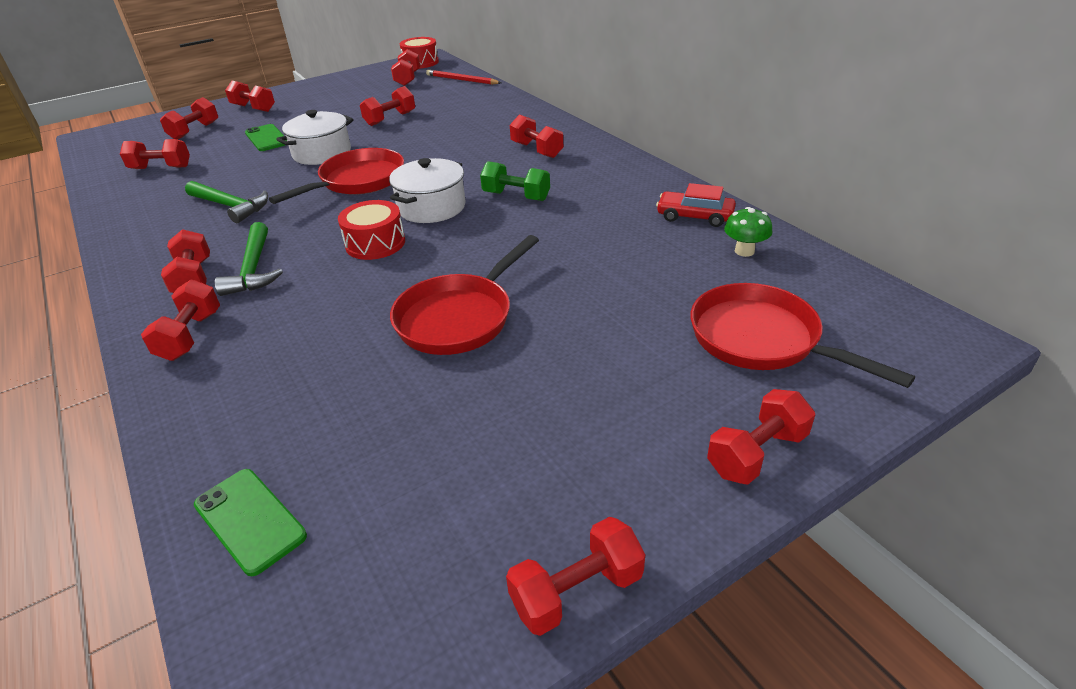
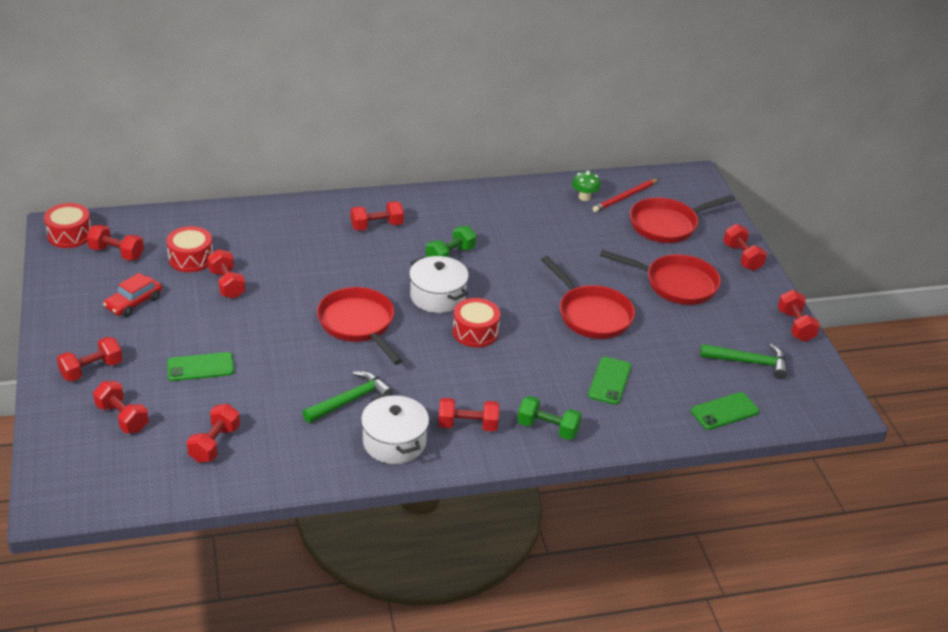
camera: 75 degrees left, 0 degrees up
(190, 336) = (547, 428): red dumbbell -> green dumbbell
(253, 269) = (473, 394): green hammer -> green hammer (749, 362)
(306, 367) = (609, 381): none -> green phone
(322, 153) = (276, 336): white pot -> white pot (394, 442)
(418, 99) = (191, 258): none -> red drum
(461, 80) = (162, 222): red pencil -> red pencil (625, 197)
(597, 384) = (676, 284): none -> red pan
(694, 216) = (533, 198): red car -> red car (133, 302)

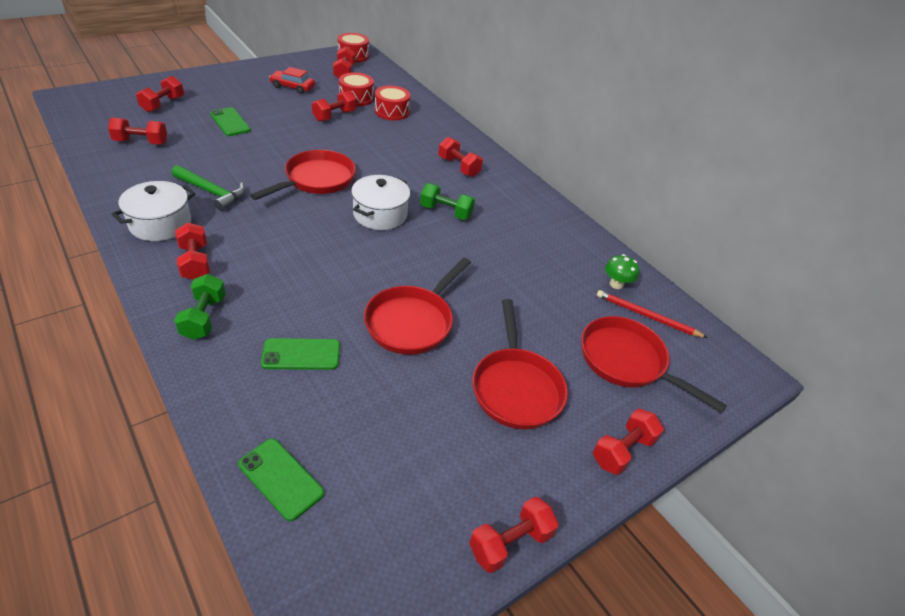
camera: 65 degrees right, 5 degrees up
(91, 370) = (212, 86): red dumbbell -> none
(475, 332) = (339, 245): red drum -> red drum (392, 111)
(749, 362) = (397, 493): green hammer -> none

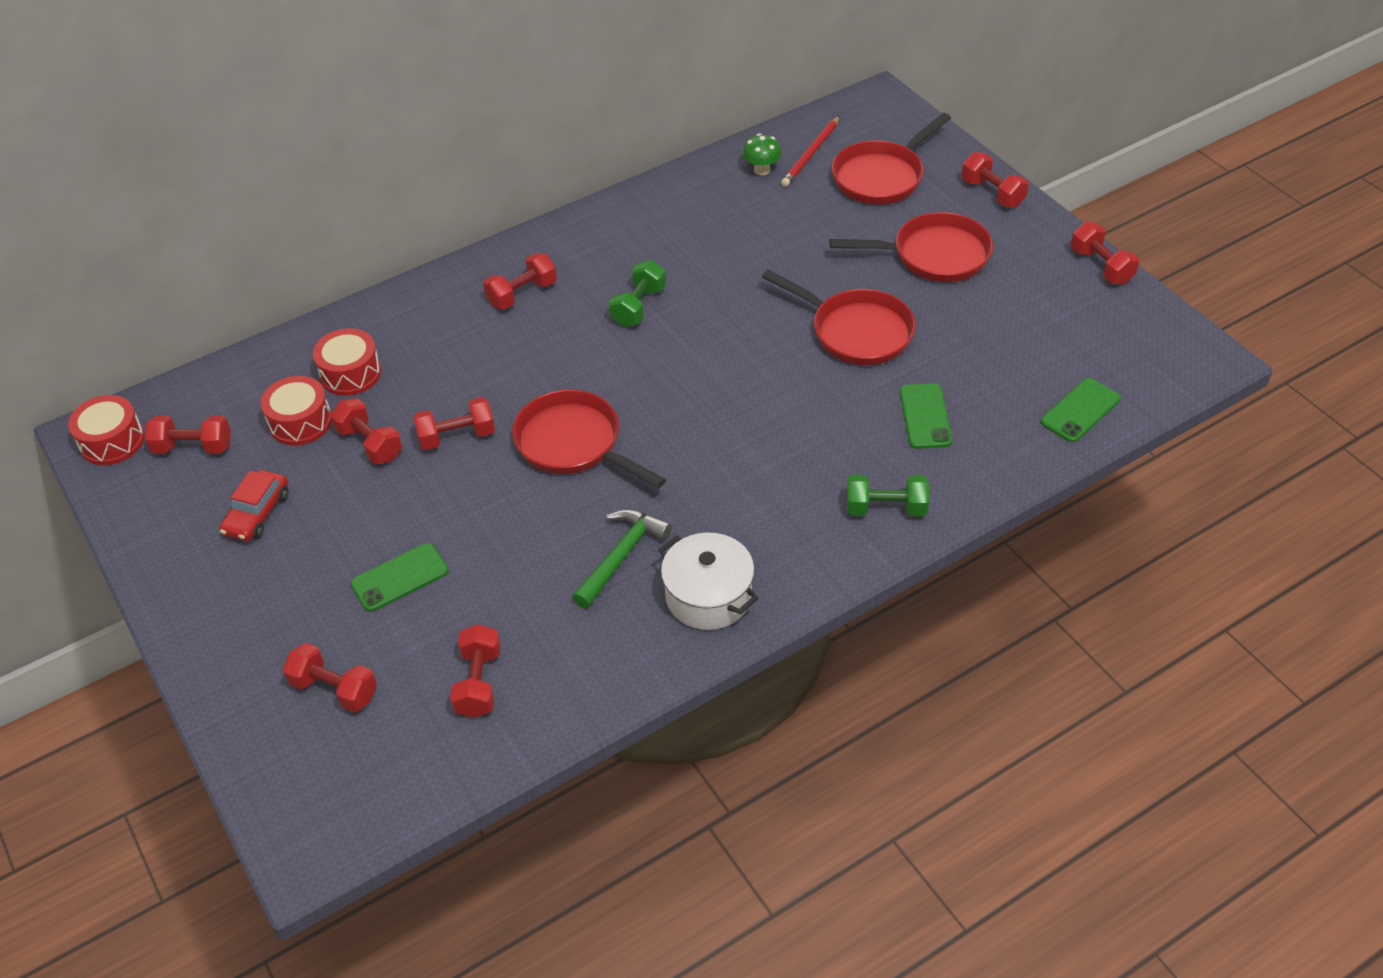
camera: 80 degrees left, 5 degrees up
(195, 262) = (786, 539): red dumbbell -> red dumbbell (457, 436)
(380, 214) = (653, 370): white pot -> none

